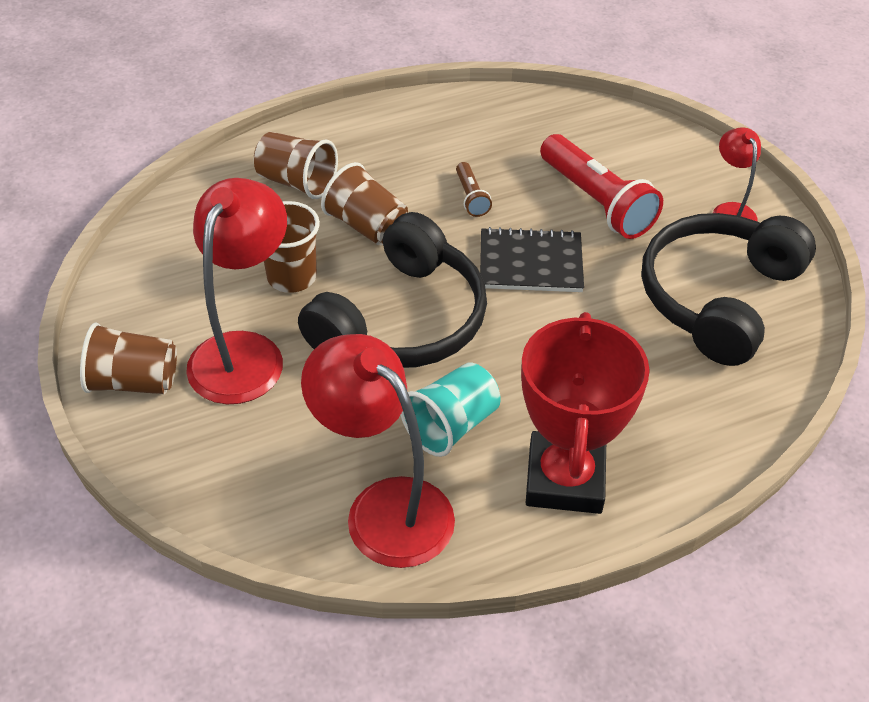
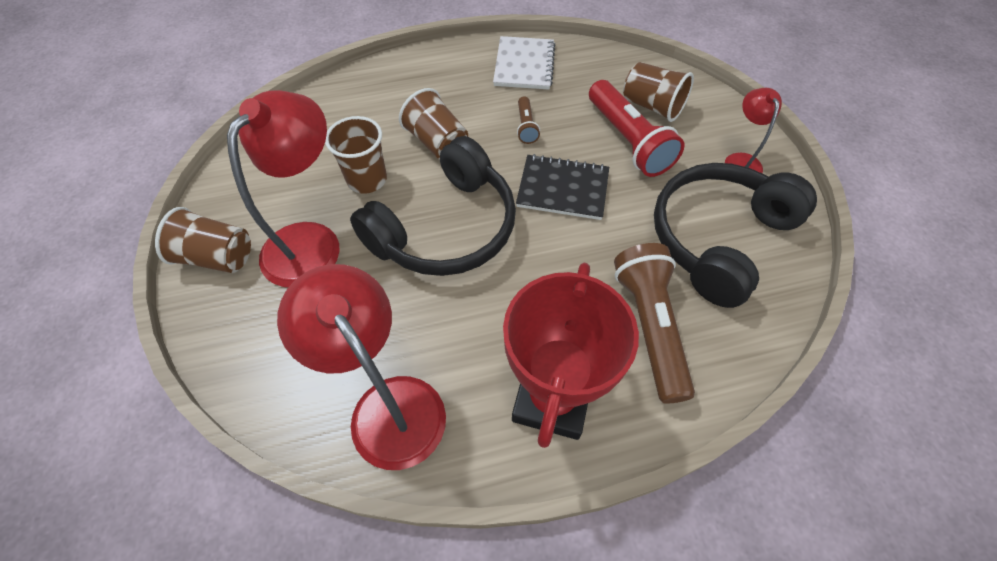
camera: 10 degrees right, 10 degrees up
(297, 182) = (392, 101): brown cup -> brown cup (652, 106)
(451, 425) = (464, 331): turquoise cup -> none
(452, 124) = (524, 65): none -> white notebook
(657, 396) = (650, 326): none -> brown flashlight

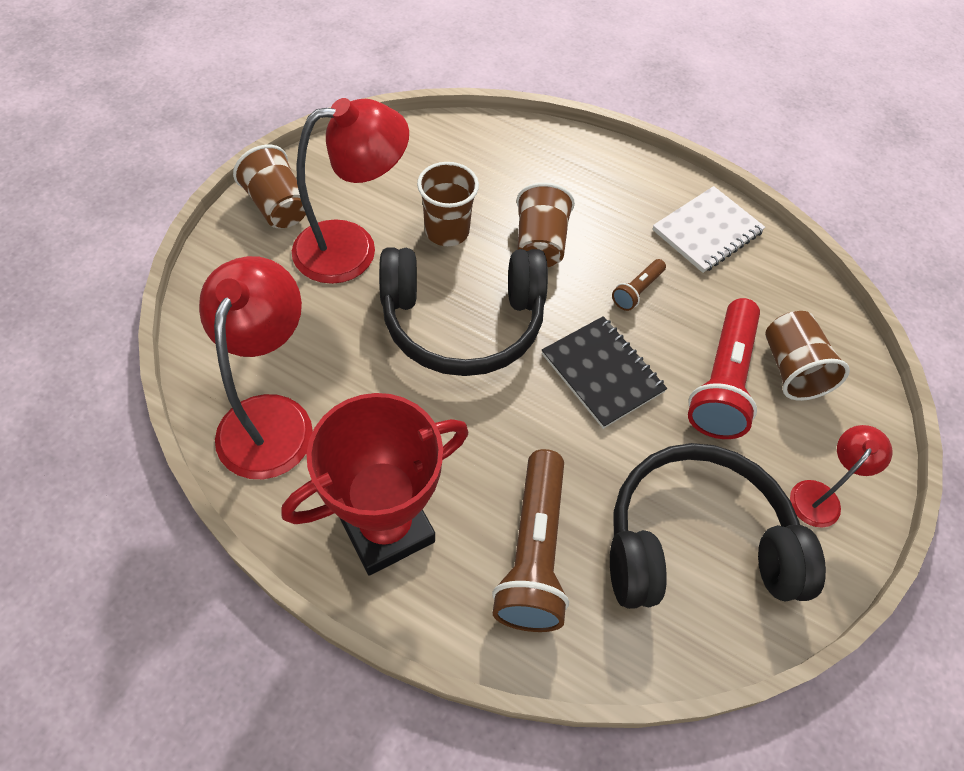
camera: 40 degrees right, 0 degrees up
(650, 326) = (533, 552): brown flashlight -> brown flashlight turned 150 degrees clockwise

